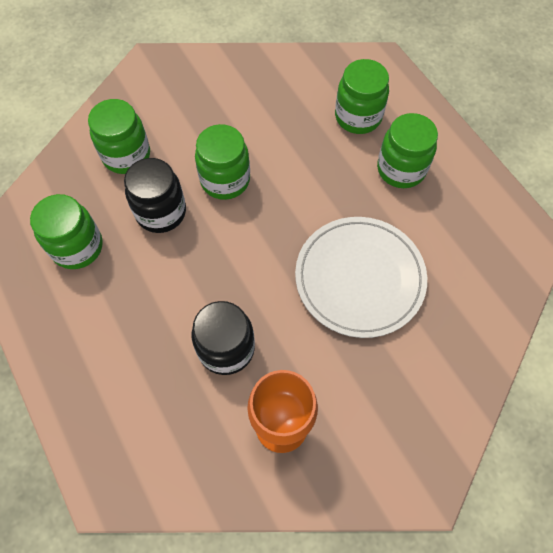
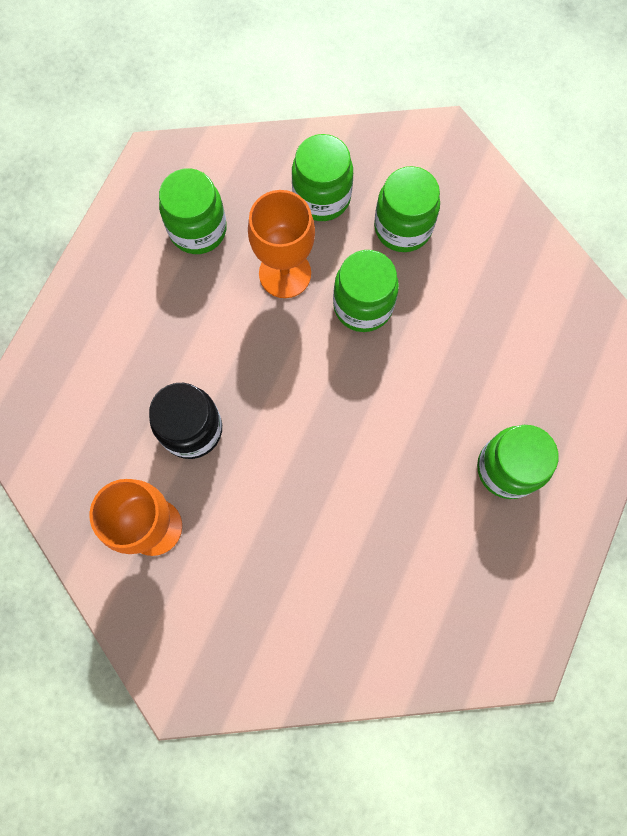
camera: 55 degrees right, 10 degrees up
(161, 212) = (285, 273): black jar -> orange goblet
(358, 117) = (540, 383): green jar -> green jar (402, 228)
(359, 278) = (348, 505): white plate -> none

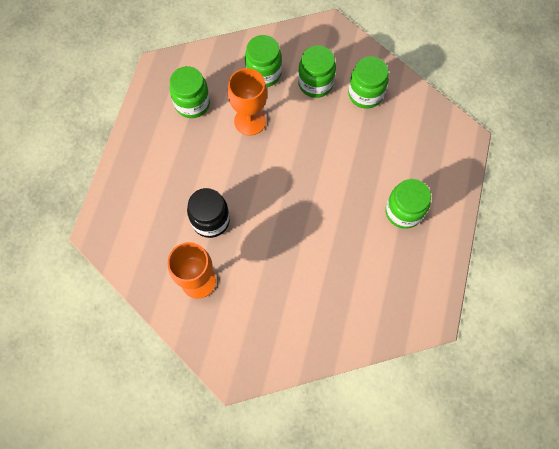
camera: 10 degrees left, 5 degrees down
(363, 306) = (300, 132): green jar -> green jar (365, 94)

